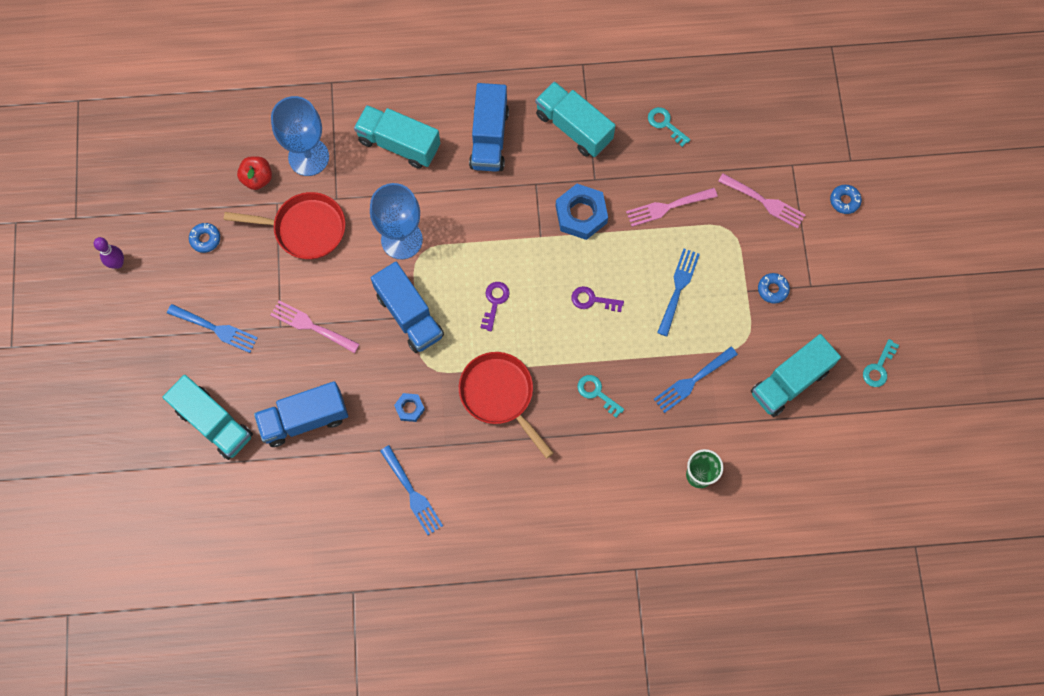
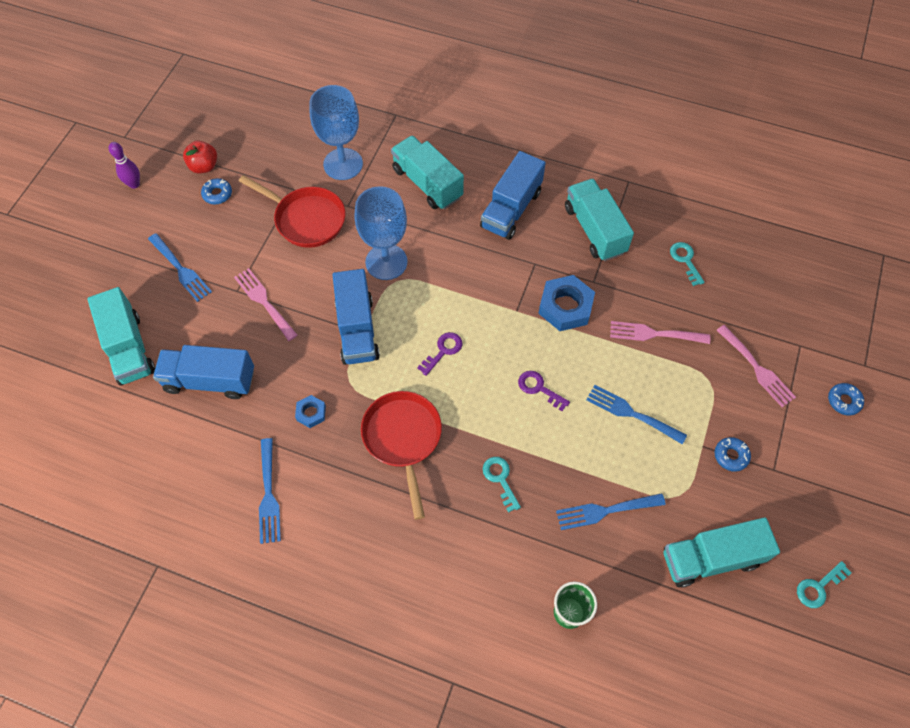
camera: 25 degrees right, 10 degrees down
(257, 178) = (290, 164): red apple -> red apple (204, 166)
(678, 288) = (631, 413): blue fork -> blue fork turned 105 degrees counterclockwise

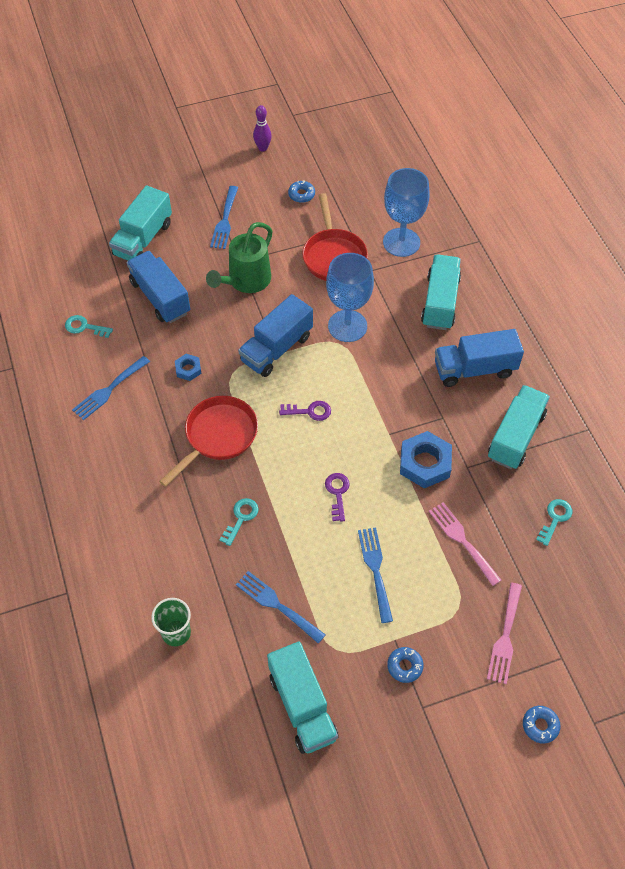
camera: 50 degrees right, 5 degrees down
(204, 166) = (315, 171): red apple -> none
(264, 302) = (245, 281): pink fork -> green watering can
(711, 558) = (302, 706): turquoise truck -> turquoise truck turned 150 degrees counterclockwise
(818, 587) = (347, 806): turquoise key -> turquoise key (84, 327)

